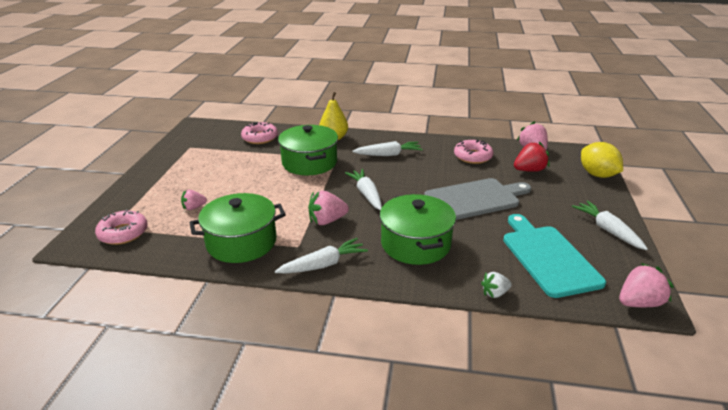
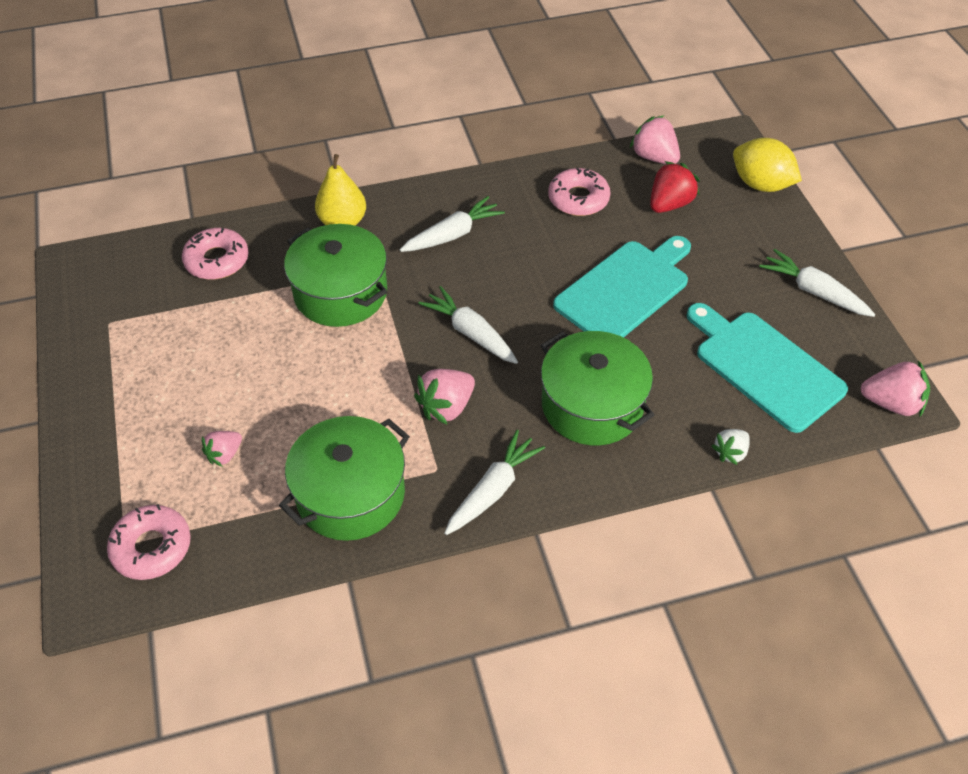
camera: 25 degrees left, 20 degrees up
(475, 199) = (625, 289): grey cutting board -> turquoise cutting board
(639, 303) = (891, 403): pink strawberry -> pink strawberry turned 60 degrees clockwise

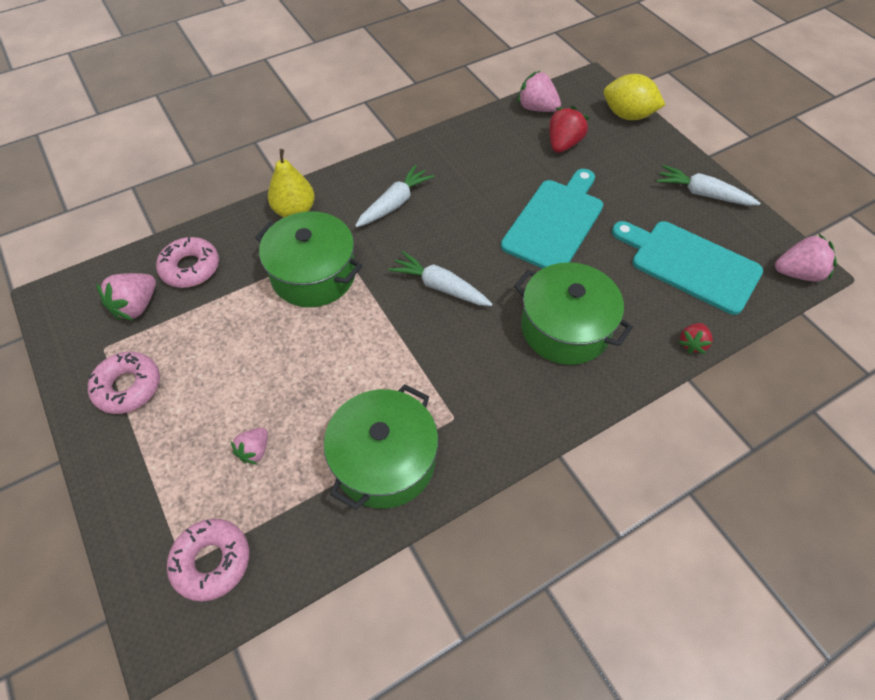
camera: 15 degrees left, 5 degrees up
(446, 407) = (442, 358): pink strawberry -> pink strawberry (136, 306)
(493, 490) = (509, 424): white carrot -> none
(578, 199) = (488, 153): pink donut -> pink donut (128, 387)
(730, 452) = (692, 344): white strawberry -> red strawberry

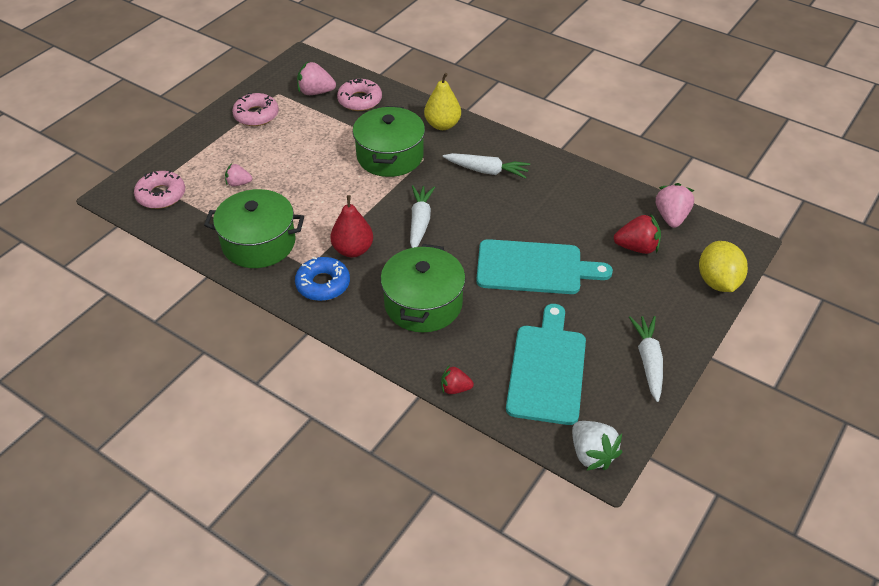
camera: 65 degrees right, 10 degrees down
(451, 363) = (353, 250): none -> red pear
(492, 412) = (323, 284): none -> blue donut
(797, 273) = (592, 454): pink strawberry -> white strawberry

